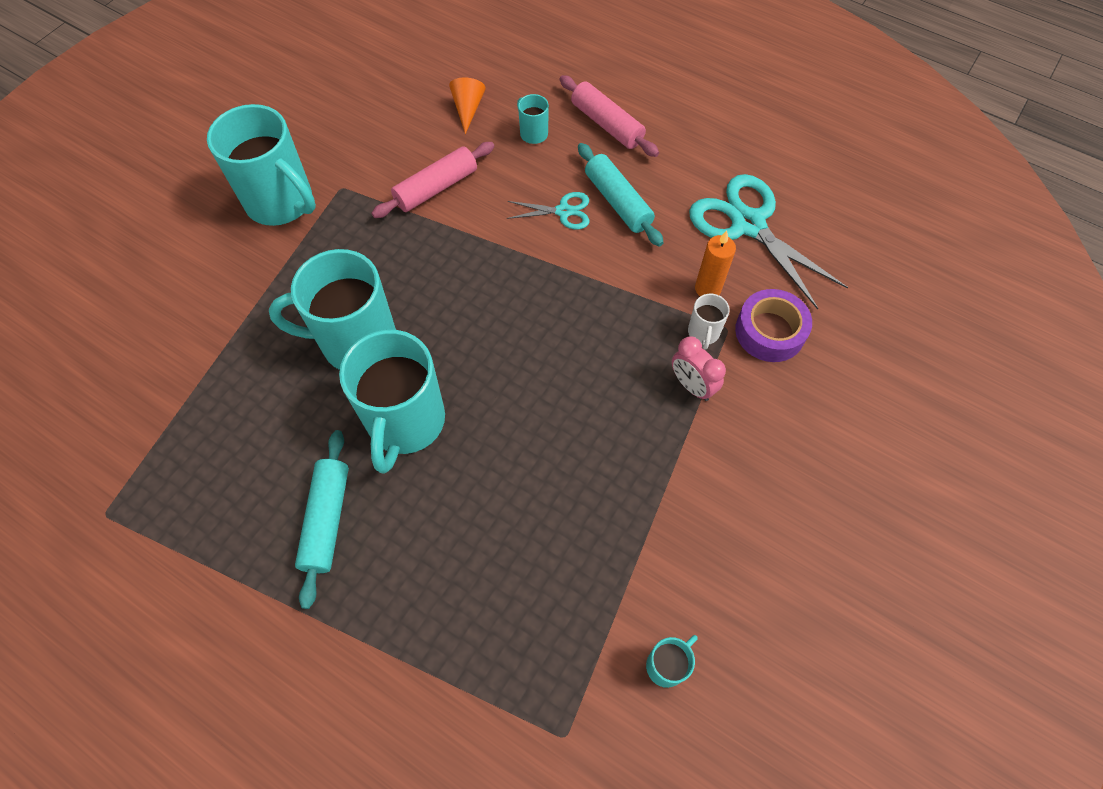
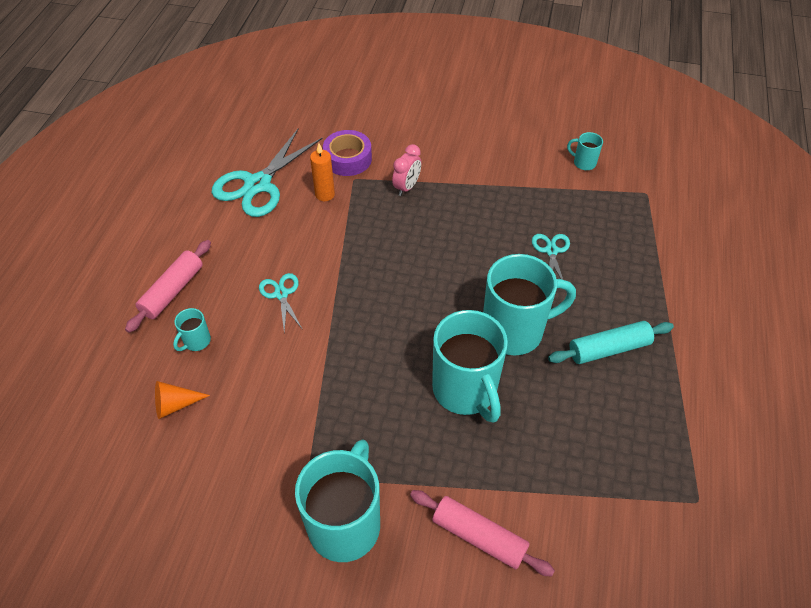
camera: 110 degrees left, 10 degrees down
(436, 188) = (284, 394): pink rolling pin -> pink rolling pin (479, 537)
(507, 525) = (551, 251): none -> turquoise scissors
(617, 202) = (260, 262): turquoise rolling pin -> none
(703, 333) = (363, 189): white mug -> none

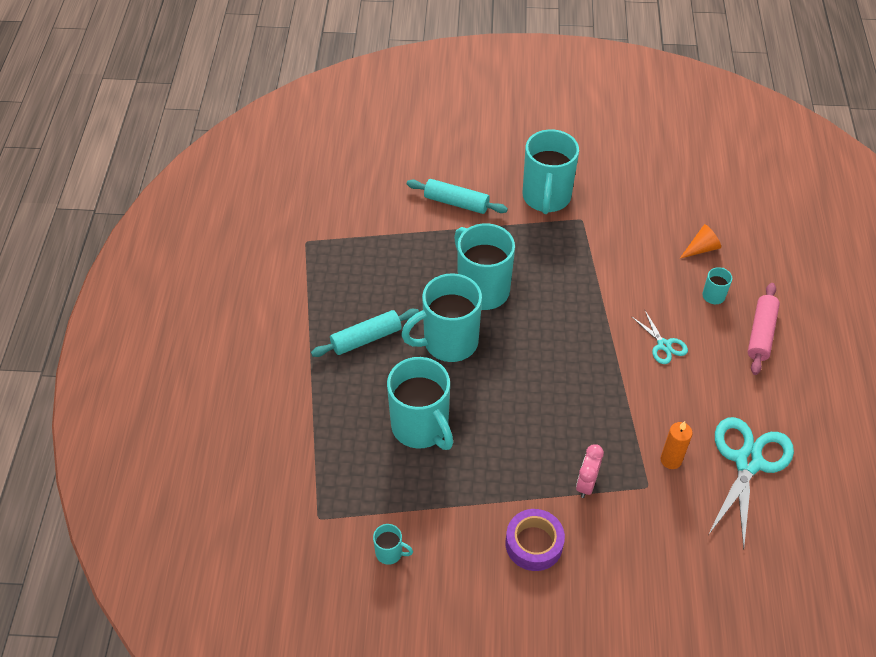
camera: 170 degrees right, 0 degrees up
(348, 159) = (666, 514): purple tape -> purple tape (534, 544)
(479, 537) = (456, 202): pink rolling pin -> turquoise rolling pin
(551, 251) = (421, 427): turquoise scissors -> turquoise mug

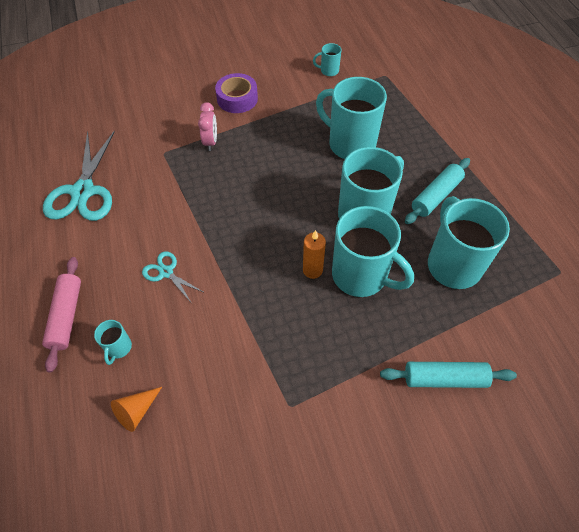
camera: 160 degrees right, 5 degrees up
(546, 198) = (344, 426): turquoise mug -> turquoise mug (453, 264)
(671, 460) = (147, 175): orange candle -> orange candle (312, 270)

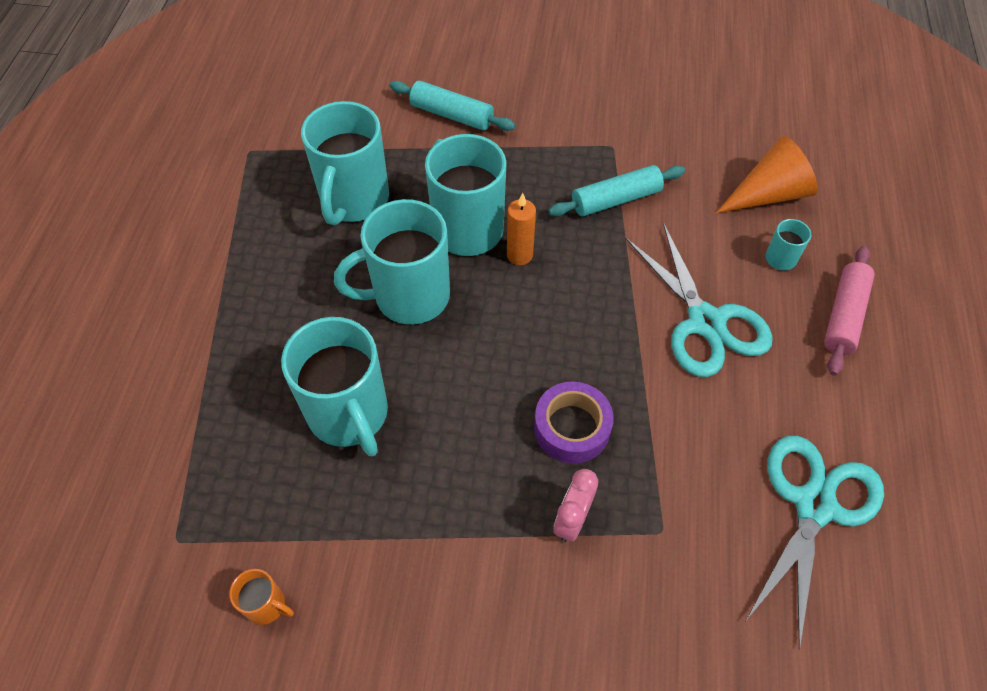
camera: 155 degrees left, 0 degrees up
(136, 411) = (769, 194): orange cone -> orange cone, size x1.70
(166, 272) = (705, 322): turquoise scissors -> turquoise scissors, size x1.99
(237, 99) = (481, 610): purple tape -> purple tape (572, 428)
(329, 71) = (267, 605): turquoise mug -> orange mug
(436, 196) = (299, 283): turquoise rolling pin -> turquoise rolling pin (616, 200)

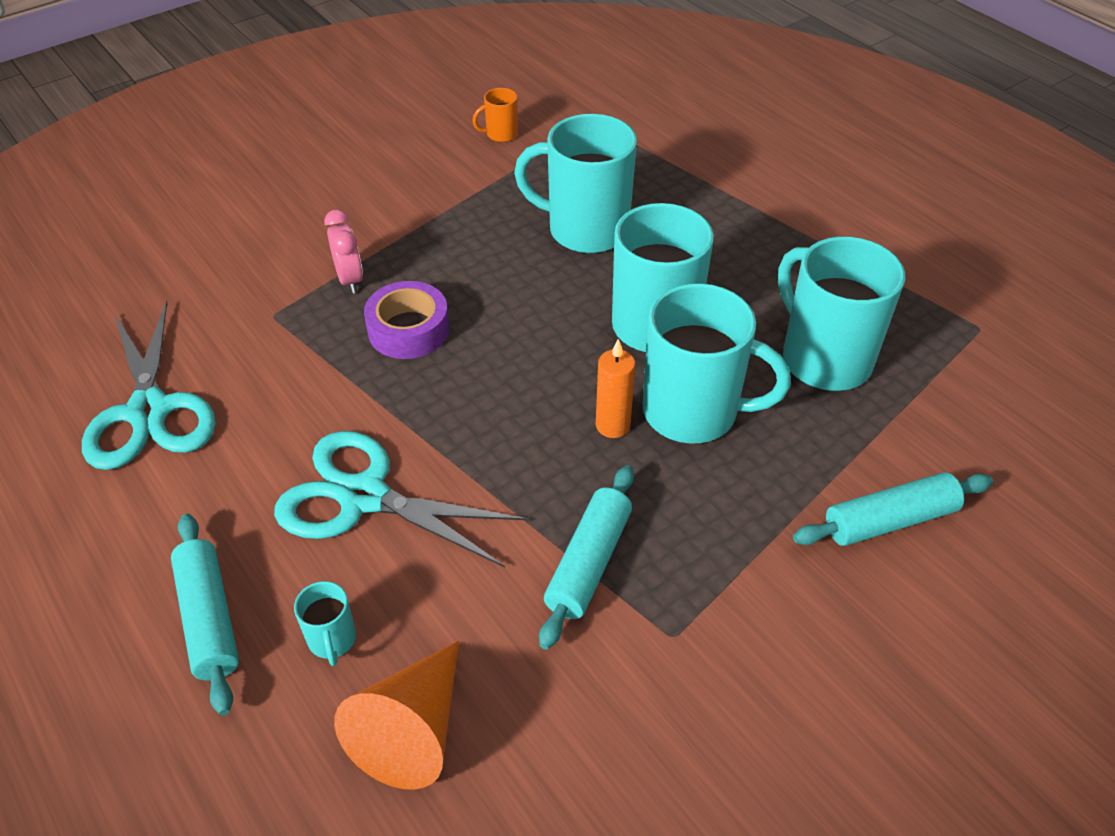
camera: 135 degrees right, 10 degrees down
(844, 316) = (209, 619): pink rolling pin -> turquoise rolling pin

